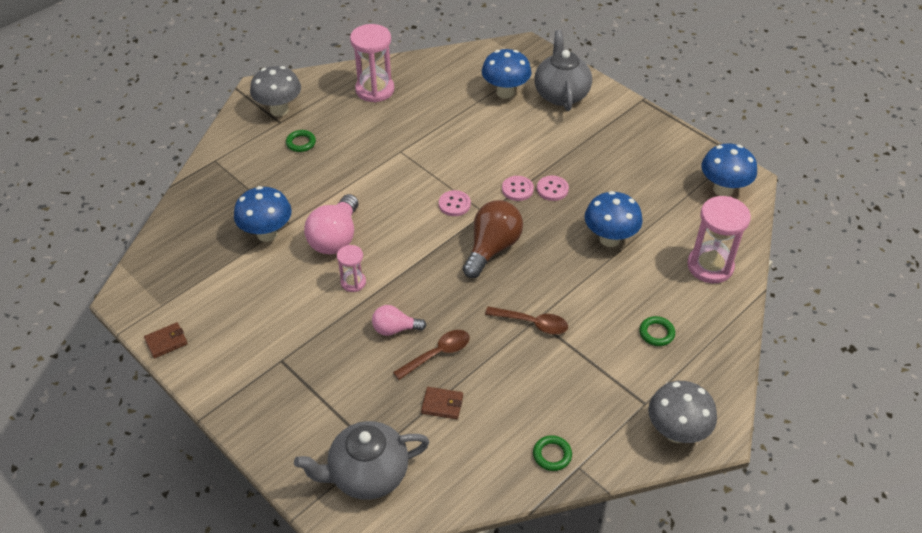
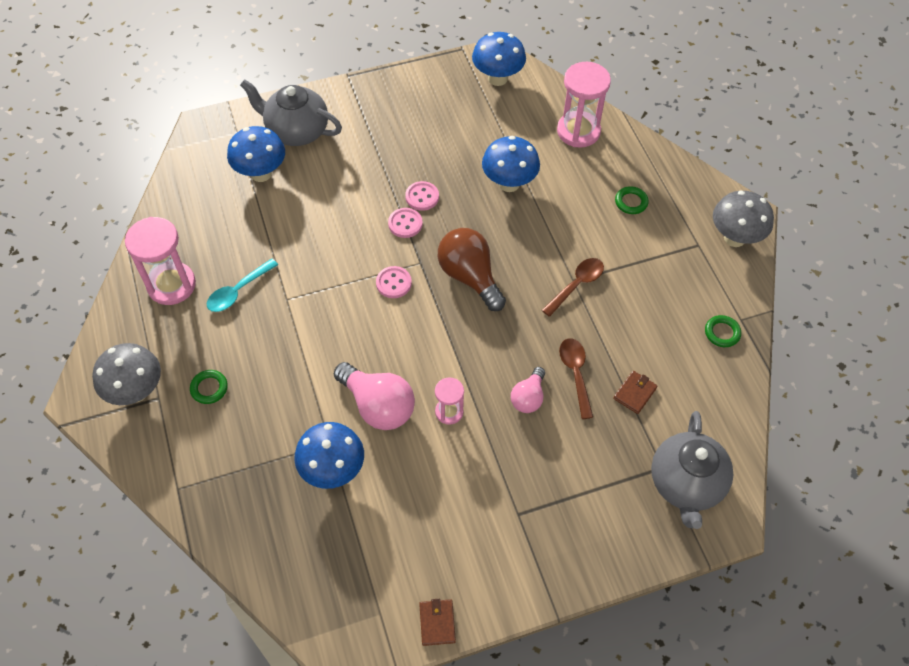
camera: 65 degrees left, 10 degrees up
(391, 124) = (238, 291): none -> turquoise spoon

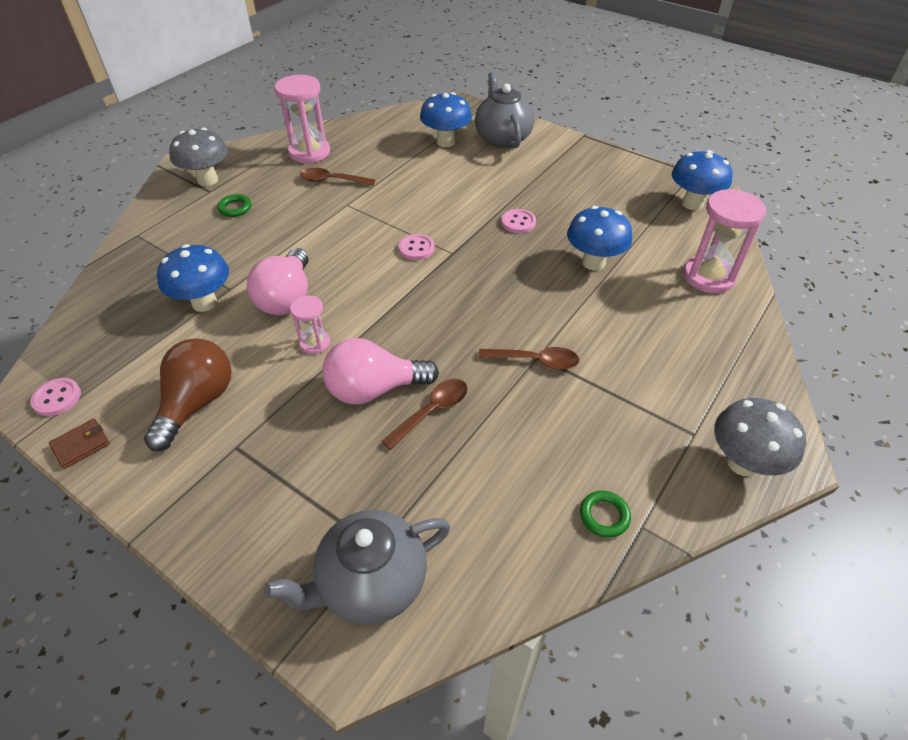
camera: 55 degrees right, 10 degrees down
(238, 291) = (332, 181): turquoise spoon -> brown spoon
(405, 224) = (481, 227): pink button -> pink button (57, 398)
(469, 277) = (468, 287): brown light bulb -> brown light bulb (197, 403)
(528, 397) = (374, 389): pink light bulb -> pink light bulb, size x1.71
(631, 202) = (678, 353): green ring -> none
(634, 393) = (451, 472): brown wallet -> none

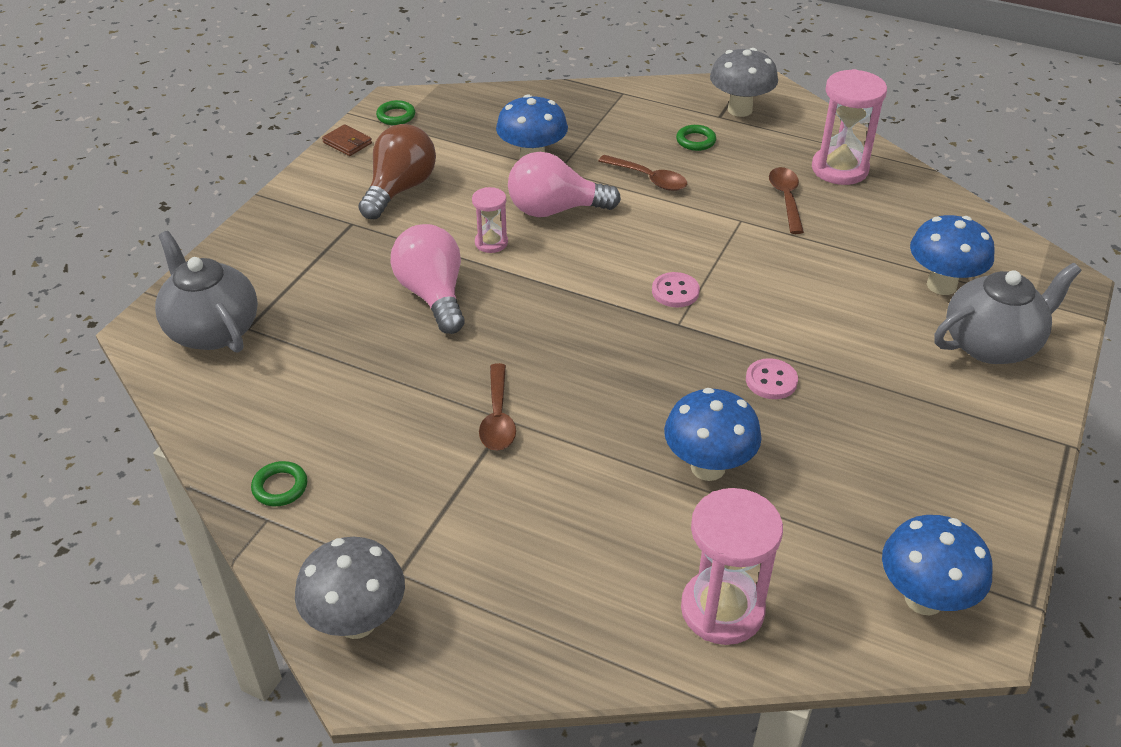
camera: 80 degrees right, 5 degrees down
(57, 398) = (396, 116): pink button -> green ring
(197, 403) = (400, 189): brown light bulb -> brown light bulb turned 75 degrees counterclockwise
(432, 411) = (408, 341): brown spoon -> brown spoon (649, 179)

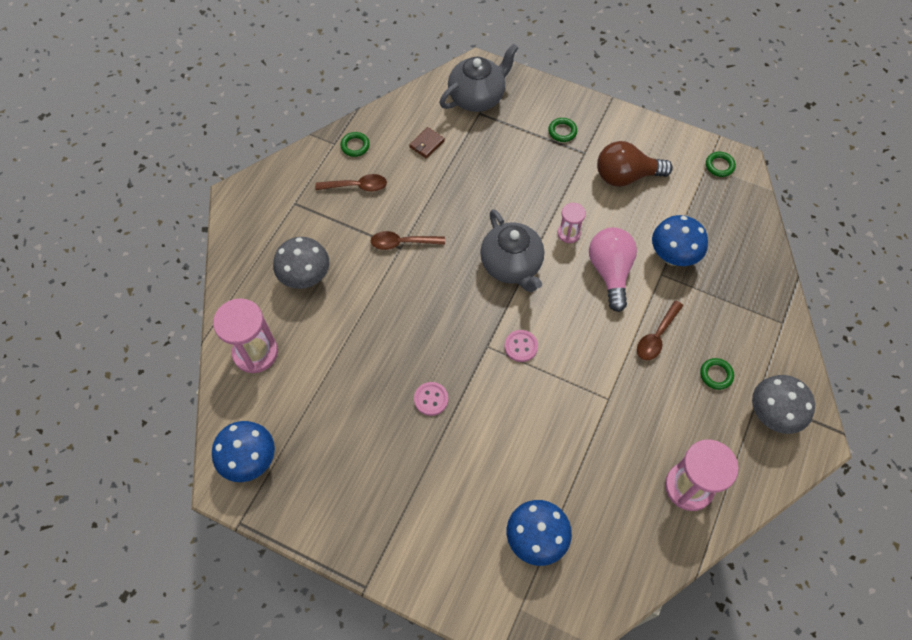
camera: 90 degrees right, 20 degrees up
(308, 242) = (562, 131): none -> green ring
(347, 143) = (679, 140): brown wallet -> brown wallet (427, 144)
(357, 622) = (267, 188): grey mushroom -> grey mushroom (306, 278)
(400, 189) = (625, 176): brown light bulb -> brown light bulb turned 150 degrees clockwise
(433, 295) = (512, 203): pink light bulb -> none
(708, 467) = (357, 354): blue mushroom -> none
(786, 199) = (640, 436): brown spoon -> brown spoon (357, 186)
(991, 344) = (467, 560): grey teapot -> grey teapot (511, 265)

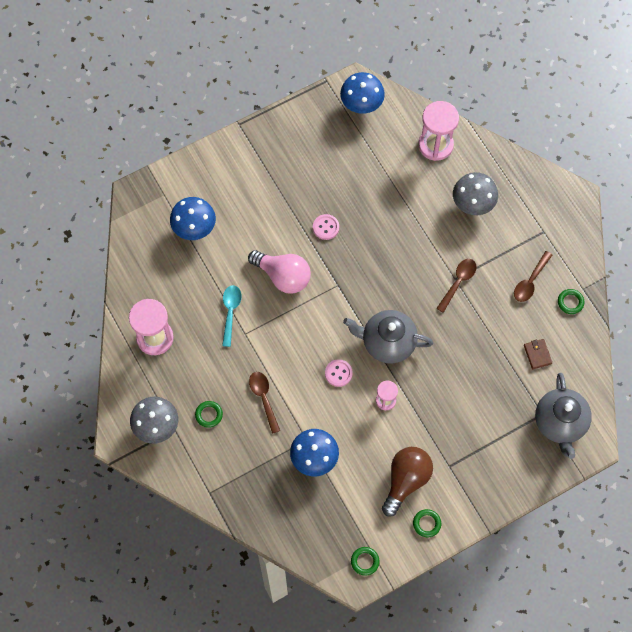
camera: 125 degrees right, 5 degrees up
(521, 346) = (321, 306): pink button -> pink button (338, 373)
(562, 131) = (481, 464): green ring -> green ring (426, 523)
(598, 429) = (230, 312): none -> turquoise spoon
(610, 272) = (334, 405): pink light bulb -> pink light bulb (283, 276)

